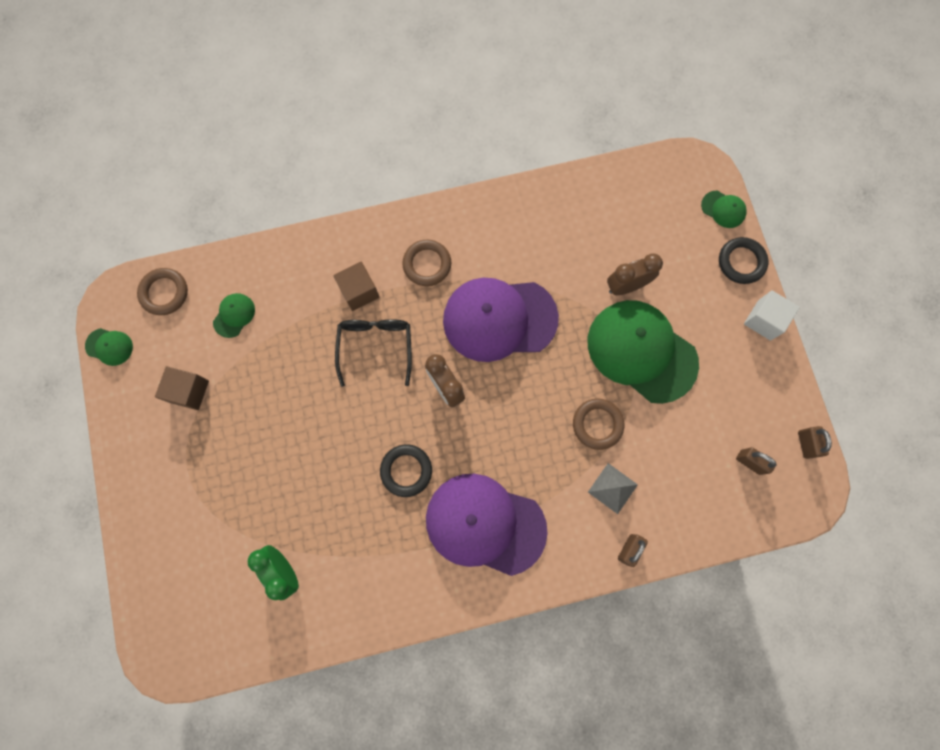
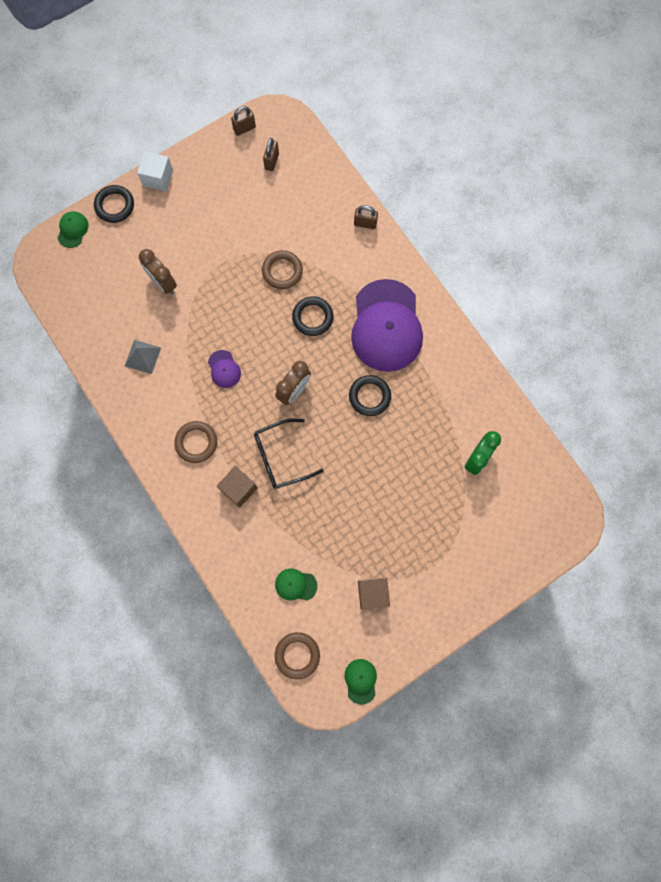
camera: 110 degrees left, 0 degrees up
(499, 319) = (224, 369): purple cap -> purple cap, size x0.41
(526, 439) = (312, 317): none -> black ring
(612, 488) = (326, 247): grey pyramid -> grey pyramid (143, 356)
(641, 351) = (214, 256): green cap -> none

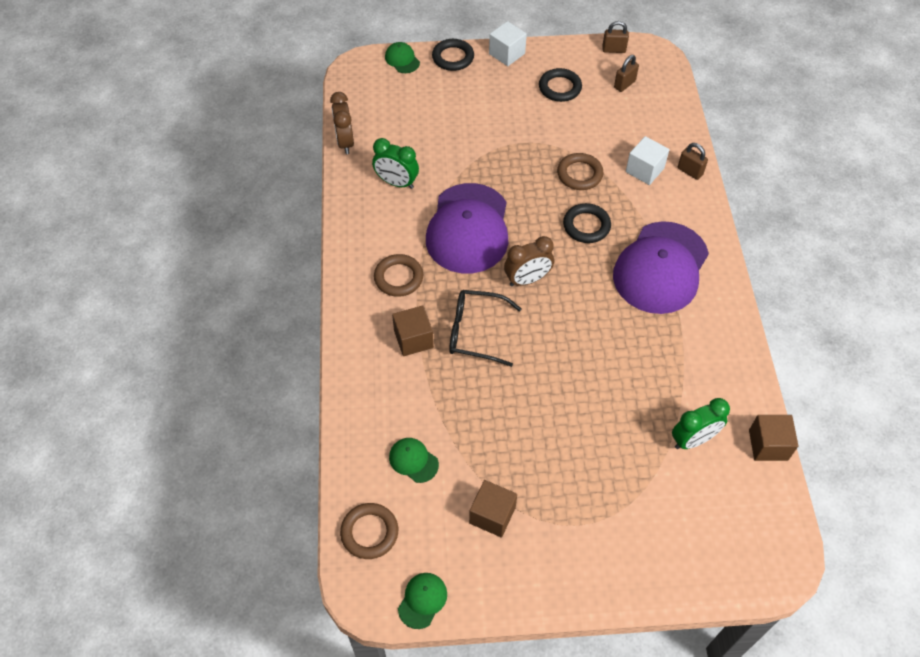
camera: 30 degrees right, 20 degrees down
(72, 230) = (402, 59): green cap -> green cap turned 75 degrees counterclockwise
(143, 356) = (397, 183): grey pyramid -> green clock
(163, 283) = (457, 134): brown clock -> brown clock (345, 142)
(224, 369) = (468, 228): purple cap -> purple cap, size x2.43
(330, 240) = (644, 170): none -> white cube
(369, 396) = (604, 322): black ring -> black ring (560, 88)
(528, 434) = (768, 445): none -> brown cube

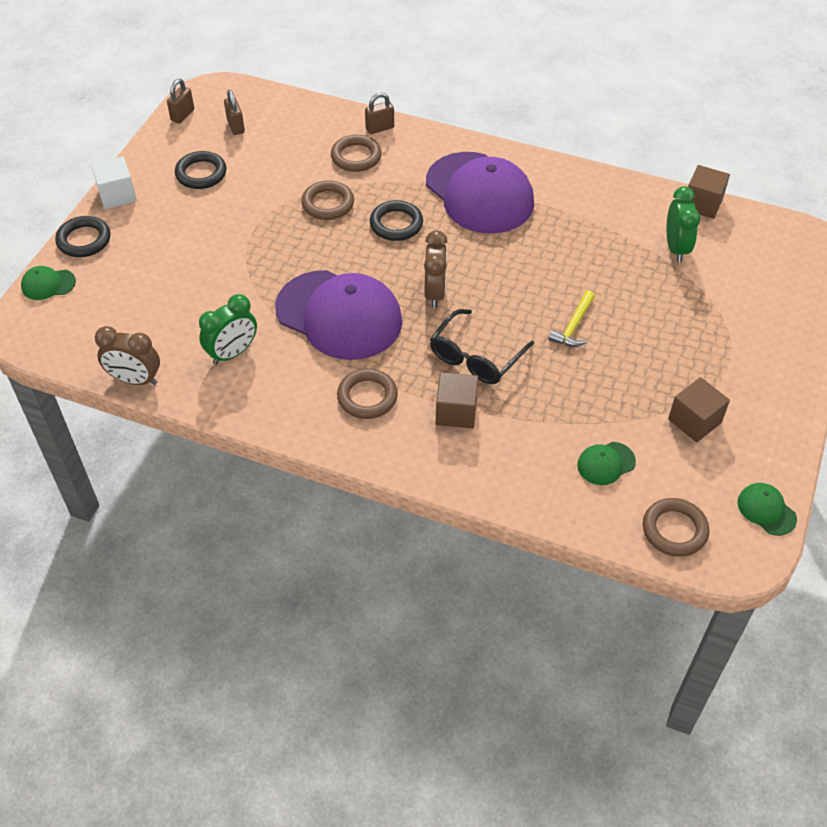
camera: 65 degrees left, 5 degrees down
(549, 389) = (574, 326): none -> yellow hammer
(644, 170) = (356, 157): white cube -> brown ring

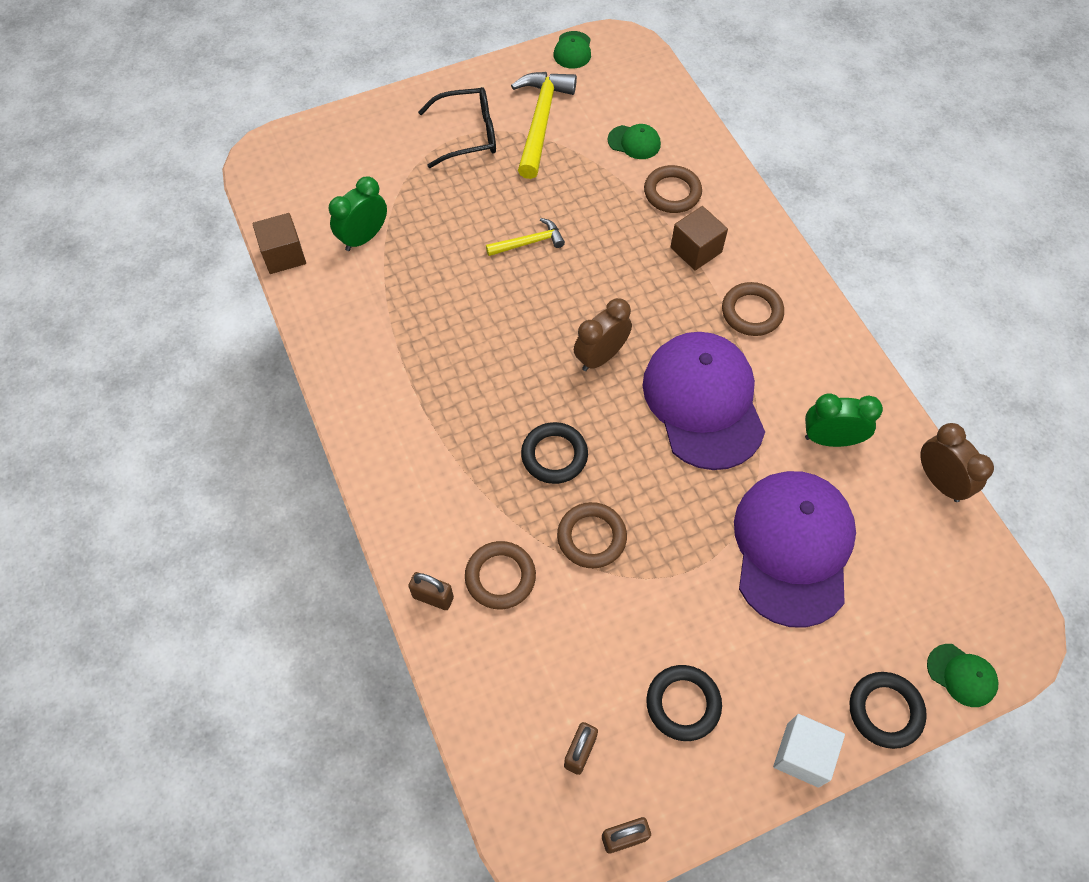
camera: 135 degrees left, 10 degrees up
(476, 357) = (633, 277): black glasses -> black glasses (468, 134)
(479, 193) = (441, 424): purple cap -> purple cap (792, 548)
(674, 530) = (642, 80): brown ring -> brown ring (672, 192)
(694, 421) = (540, 122): brown cube -> yellow hammer

